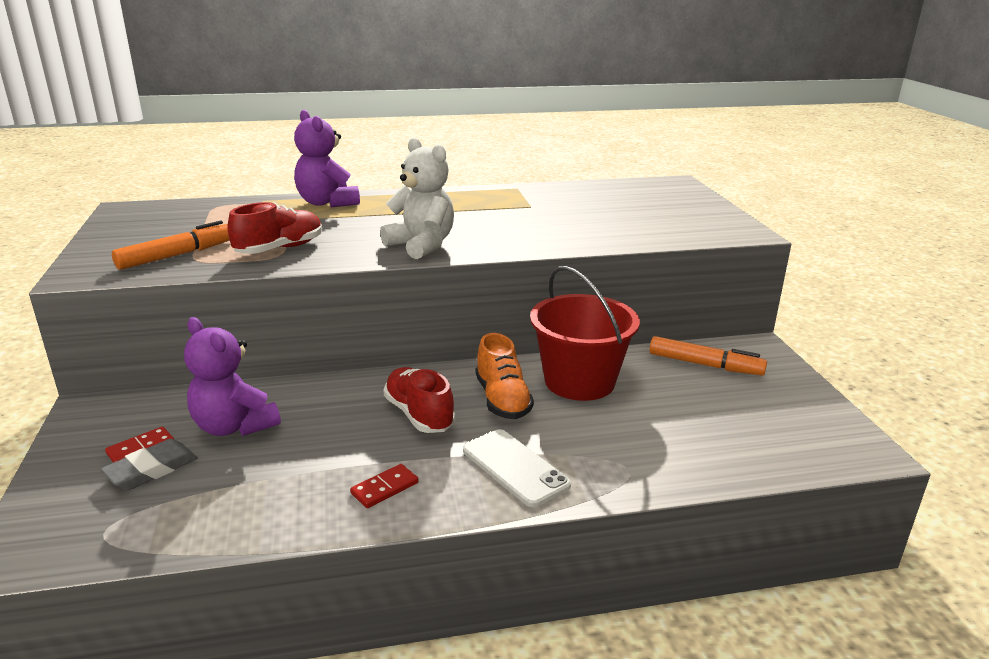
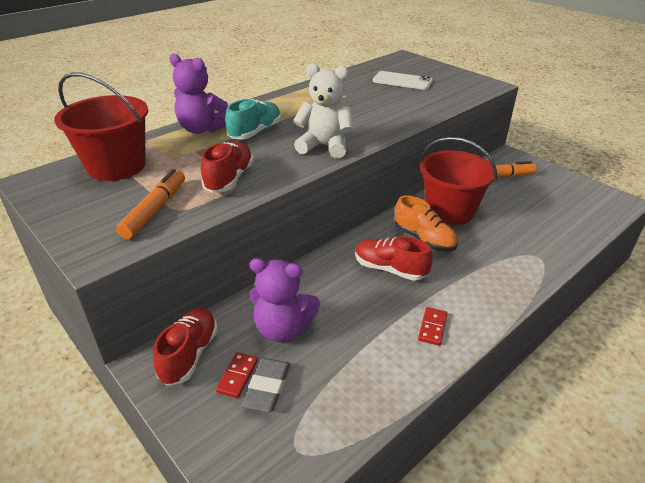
camera: 30 degrees left, 10 degrees up
(128, 414) = (189, 354): none -> red shoe
(204, 214) = (116, 166): none -> red bucket
(373, 217) = (255, 132): none -> turquoise shoe
(515, 467) = (483, 281): white phone -> white phone (402, 81)

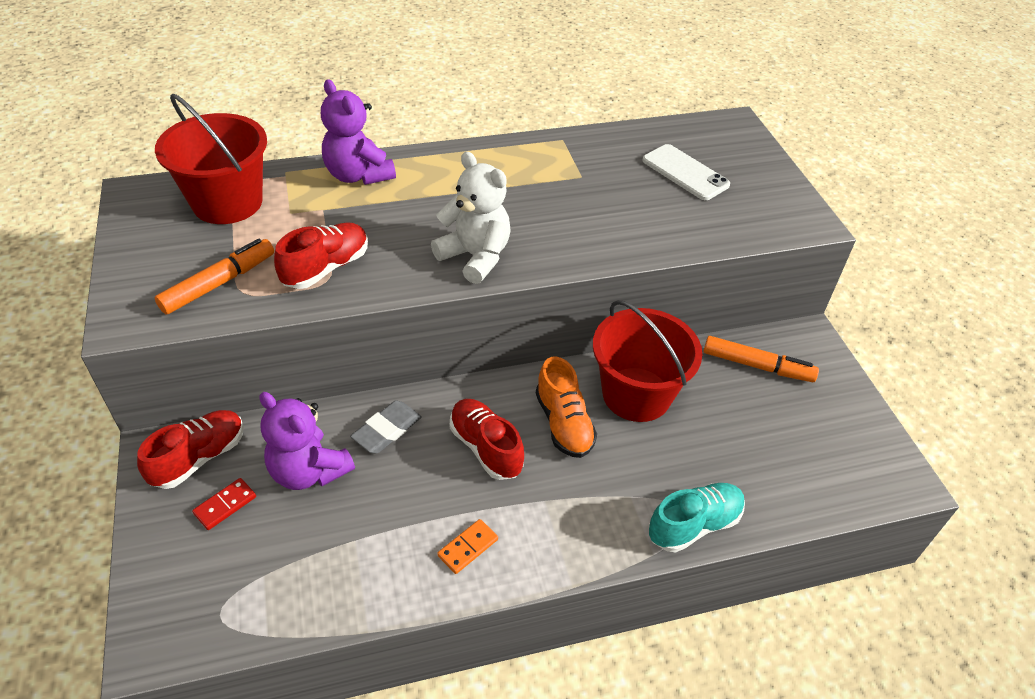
camera: 25 degrees right, 10 degrees up
(255, 132) = (414, 202): turquoise shoe -> turquoise shoe (694, 525)
(267, 387) = (243, 533): grey eraser -> grey eraser (387, 430)
(432, 327) = (468, 547): red domino -> orange domino

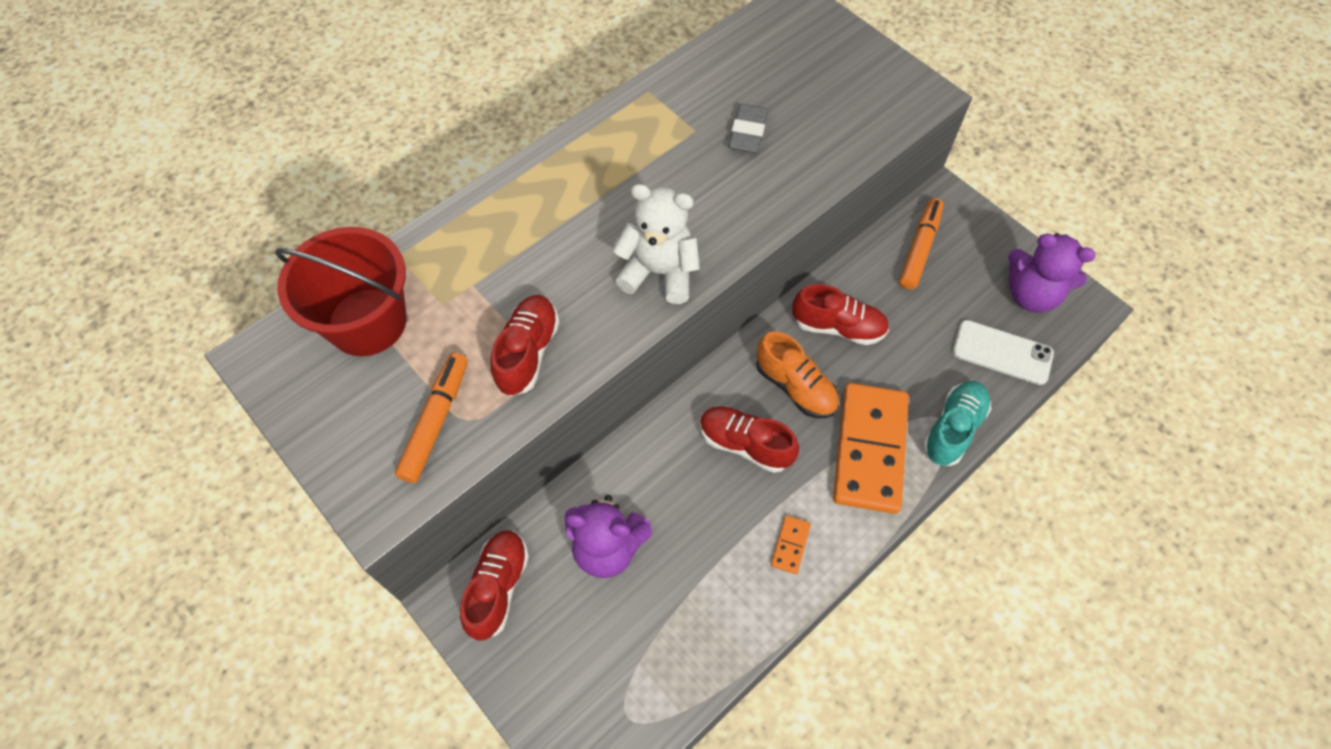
camera: 25 degrees left, 15 degrees up
(225, 505) = (557, 619): red domino -> none
(358, 175) = (477, 226): purple teddy bear -> purple teddy bear (1031, 295)
(387, 430) = (648, 471): grey eraser -> grey eraser (747, 132)
(598, 504) = (869, 449): none -> orange domino
(636, 394) = (838, 327): red bucket -> red shoe
(685, 173) = (786, 83): white phone -> white phone (1002, 352)
(757, 366) = (919, 248): orange marker -> orange marker turned 60 degrees counterclockwise

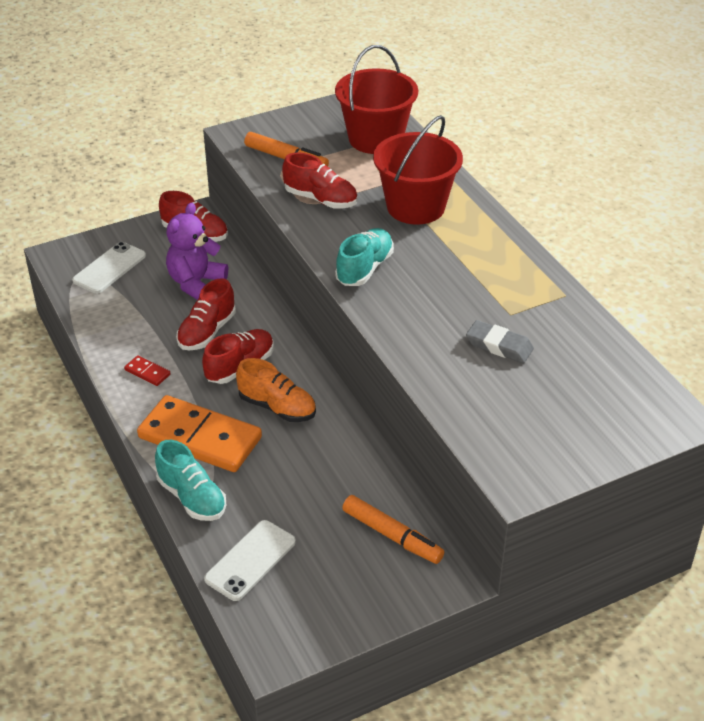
camera: 105 degrees right, 20 degrees down
(521, 246) = (415, 207): none -> red bucket
(603, 680) = (109, 268): none -> white phone
(659, 272) = (364, 268): white teddy bear -> turquoise shoe
(790, 545) = (147, 372): orange domino -> red domino
(795, 387) = (277, 407): orange shoe -> orange shoe turned 120 degrees counterclockwise
(838, 327) = (325, 449): red shoe -> red shoe (207, 332)
(1031, 295) = (305, 609): purple teddy bear -> none

